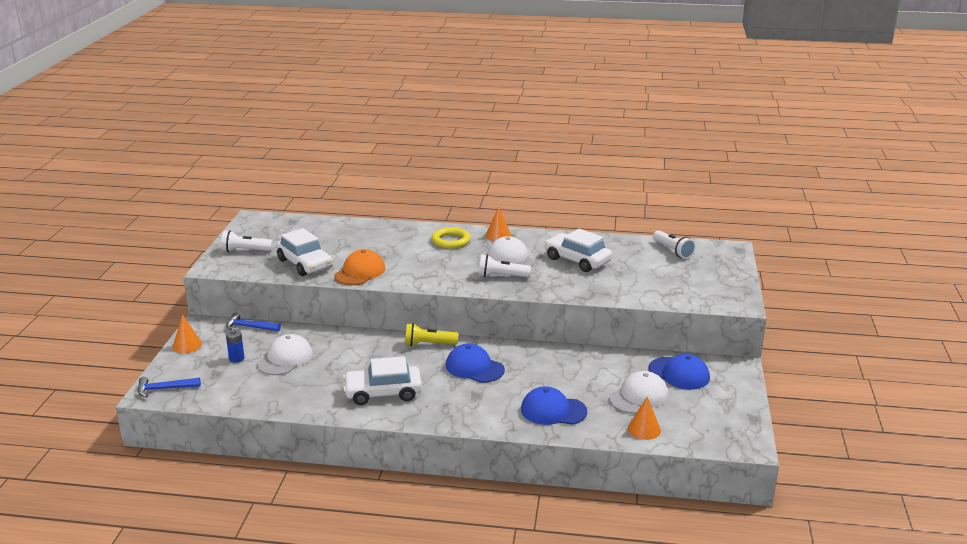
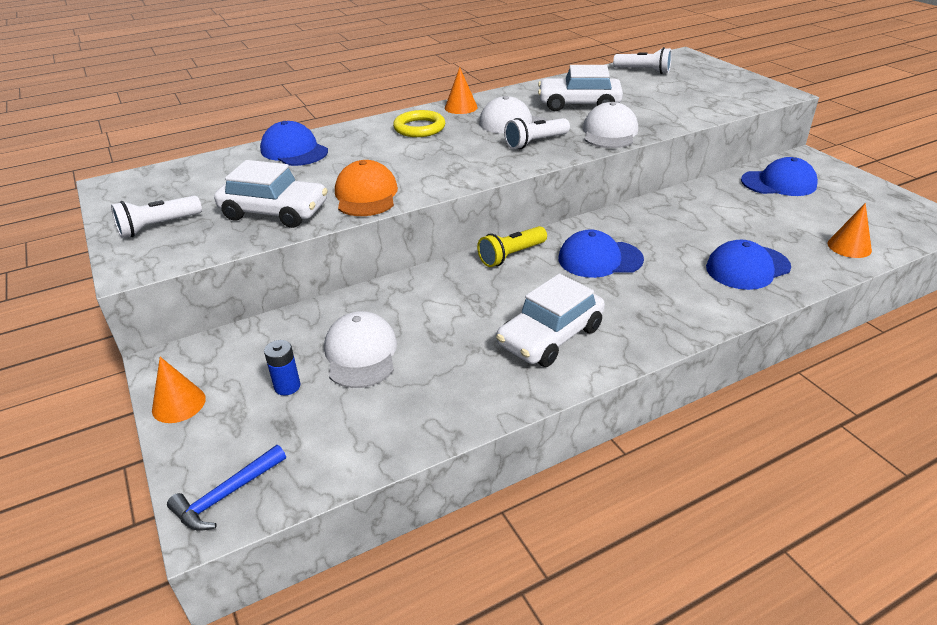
camera: 35 degrees left, 10 degrees up
(249, 327) = (248, 334): blue hammer -> none
(362, 230) = (294, 151): none -> blue cap
(639, 397) = (788, 218): white cap -> white cap (609, 132)

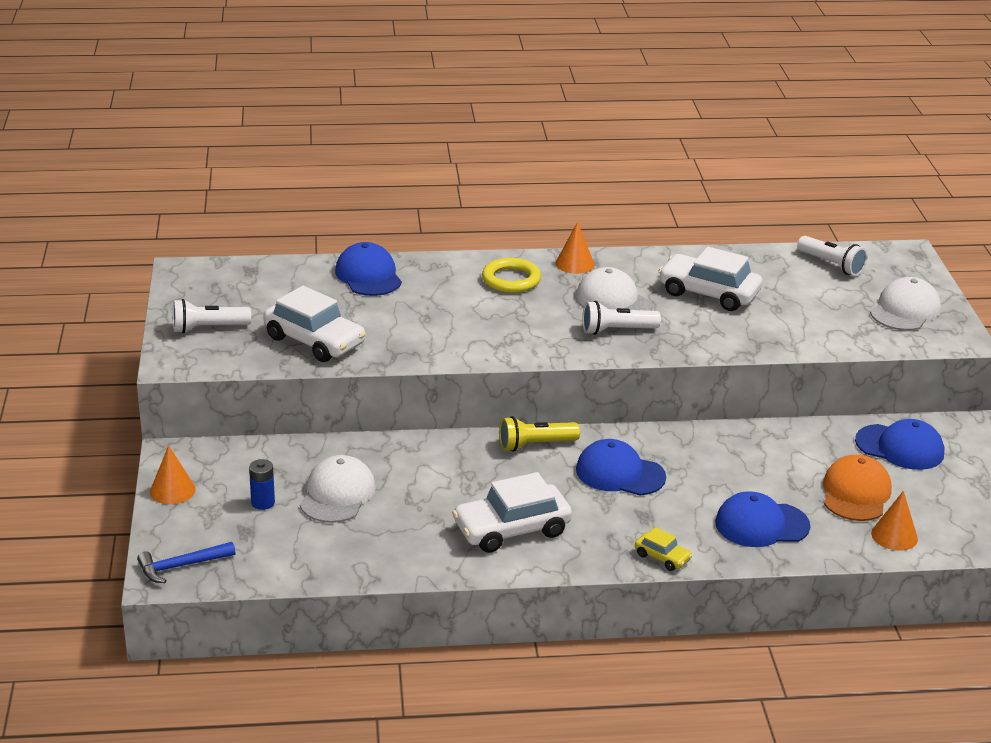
camera: 20 degrees right, 5 degrees down
(366, 195) = (406, 346): orange cap -> orange cap (856, 493)
(609, 132) = (707, 339): white cap -> white cap (905, 310)
(700, 320) = (662, 557): none -> yellow car

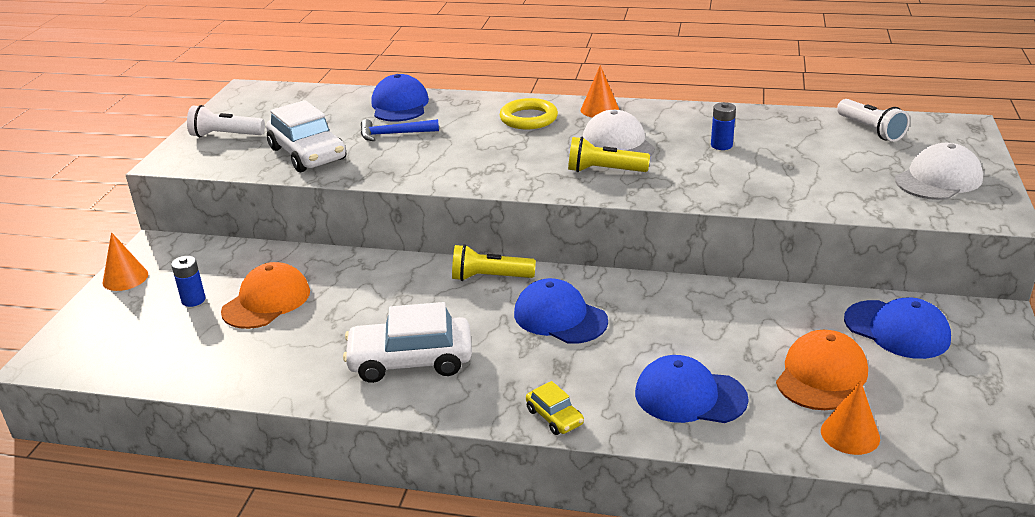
camera: 20 degrees right, 0 degrees up
(181, 566) = (71, 351): blue hammer -> blue hammer (394, 134)
(337, 494) = (266, 301): white cap -> orange cap
(617, 330) = (604, 171): white flashlight -> yellow flashlight
(708, 293) = (721, 145): white car -> blue battery

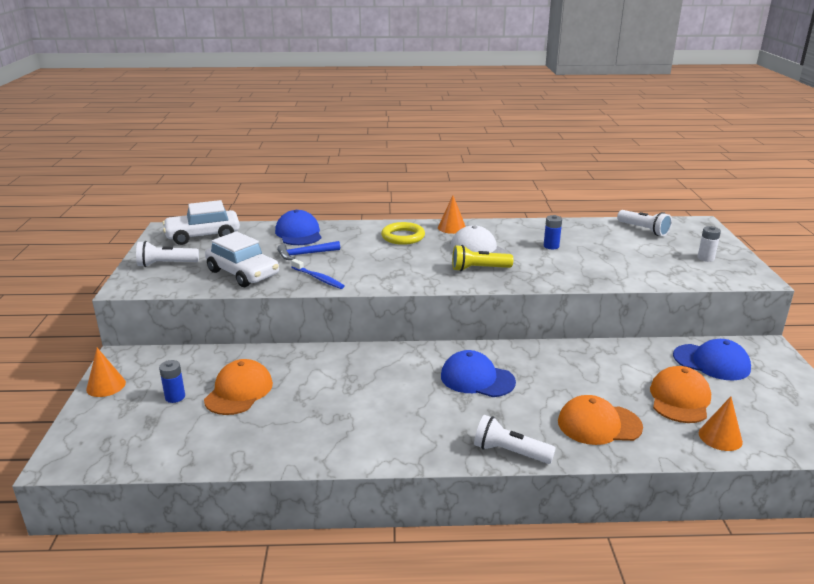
camera: 15 degrees left, 5 degrees down
(393, 168) = (318, 278): none -> blue toothbrush
(410, 361) = (379, 424): white car -> white car (203, 235)
(490, 277) = (410, 355): yellow flashlight -> none
(554, 417) = (510, 452): yellow car -> white flashlight
(690, 396) = (599, 424): blue cap -> orange cap
(938, 179) = (705, 258): white cap -> white battery

